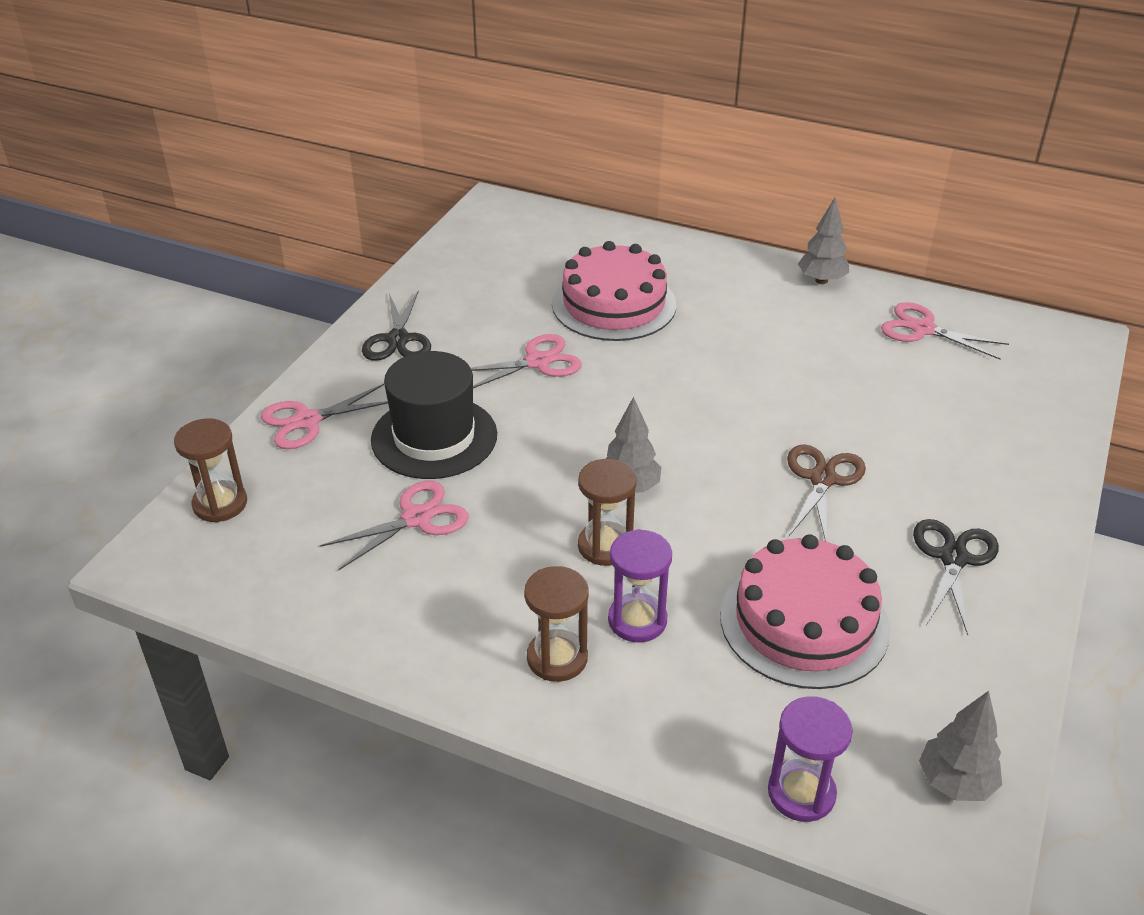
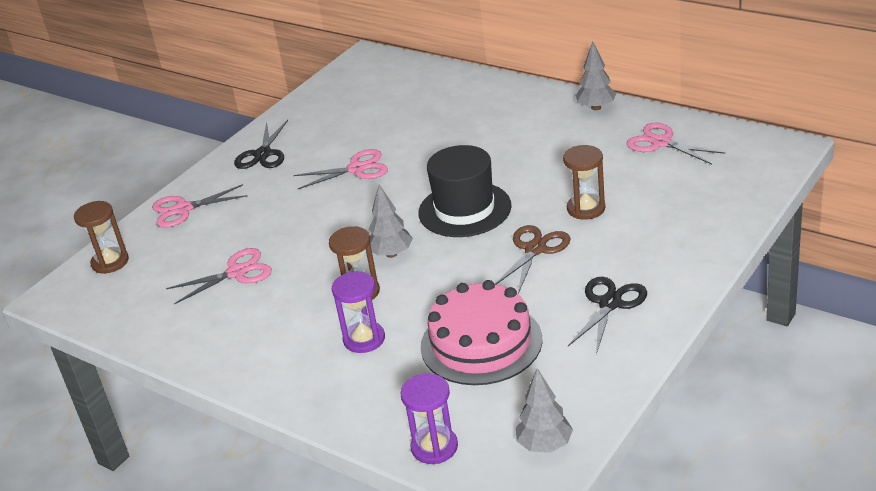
camera: 15 degrees right, 5 degrees down
(434, 437) = (266, 220): black hat -> black hat (464, 209)
(557, 658) = (301, 361): brown hourglass -> brown hourglass (586, 209)
(614, 304) = (428, 127): pink cake -> none

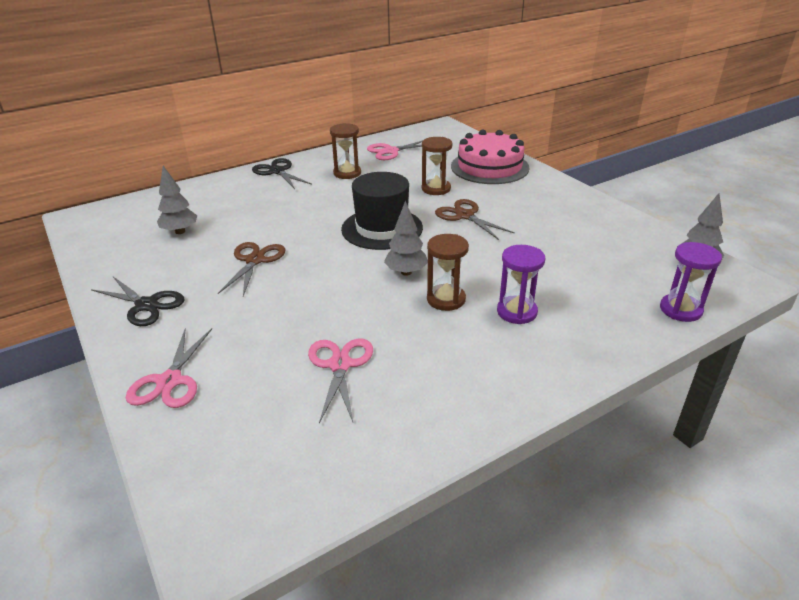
camera: 70 degrees left, 0 degrees up
(110, 262) = (201, 468): brown hourglass -> brown hourglass (347, 173)
(357, 169) = (255, 260): pink scissors -> brown scissors
(481, 343) = (561, 261): pink cake -> pink cake (489, 167)
(596, 107) = (319, 157): grey tree -> grey tree (180, 231)
(610, 304) = (552, 207): black scissors -> black scissors (277, 171)

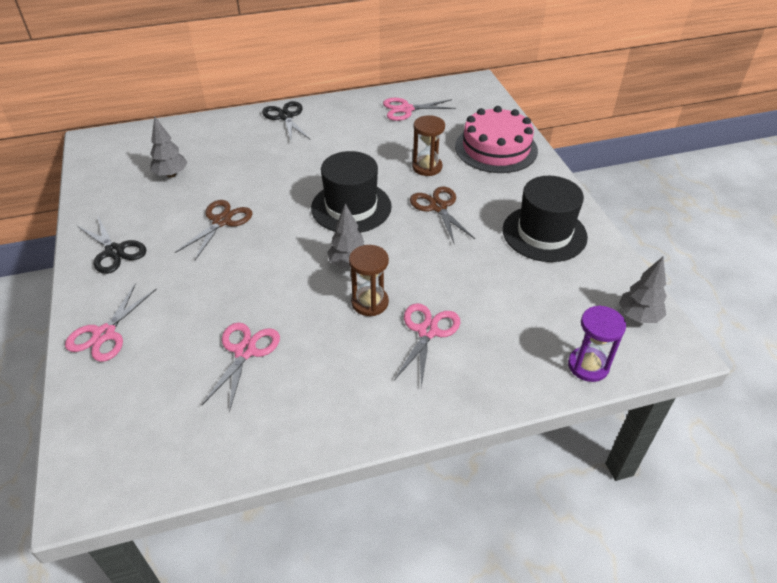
camera: 15 degrees right, 10 degrees up
(347, 173) = (350, 131): brown hourglass -> none
(517, 312) = (427, 331): purple hourglass -> pink scissors
(573, 219) = (544, 233): none -> black hat

